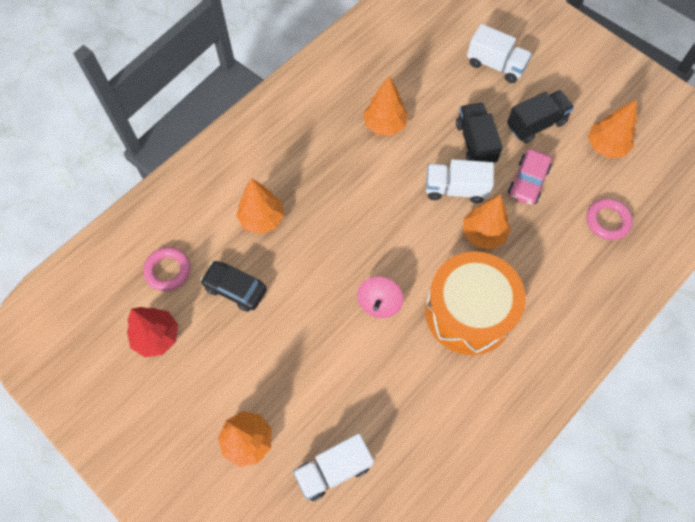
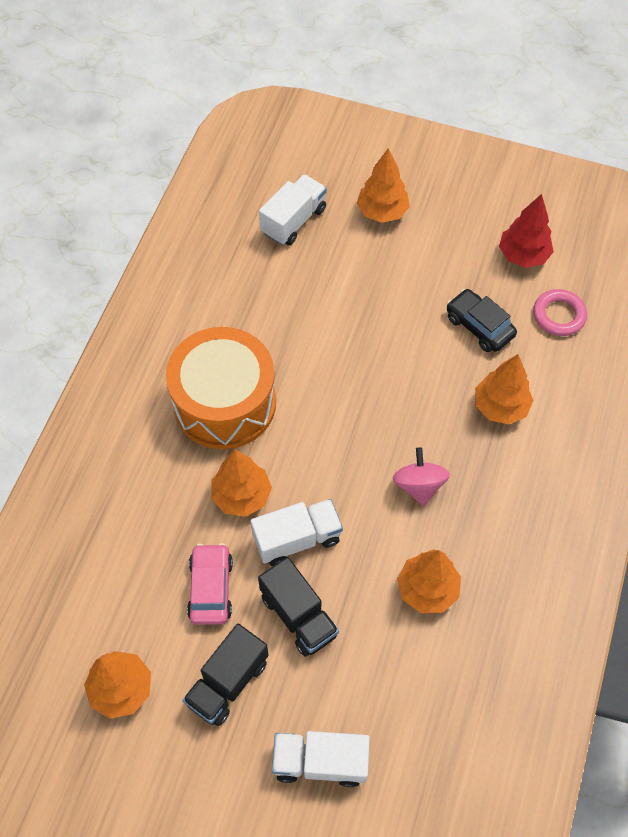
camera: 155 degrees right, 5 degrees down
(235, 289) = (479, 326): black car -> black car turned 135 degrees counterclockwise
(379, 303) = (324, 373): pink spinning top -> pink spinning top (419, 485)
(607, 221) = (95, 577): pink ring -> none

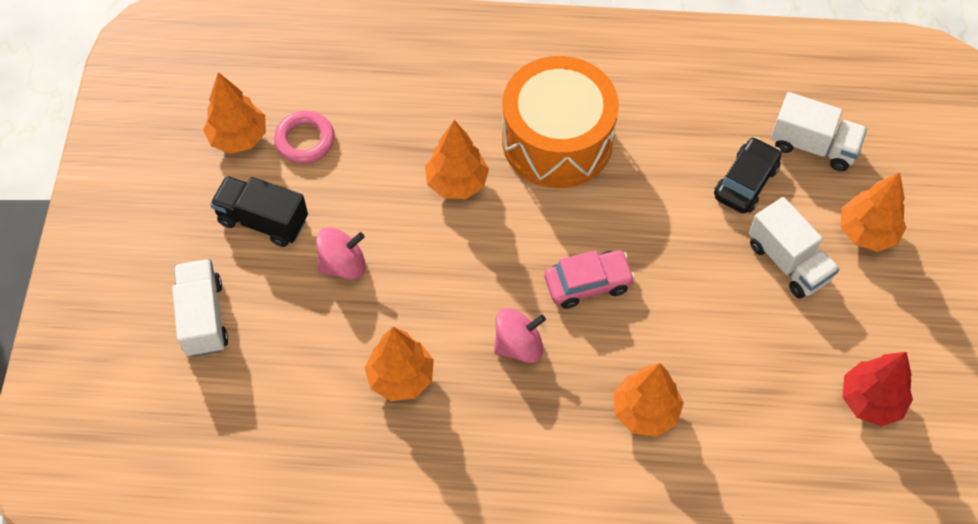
camera: 75 degrees right, 0 degrees up
(211, 588) = (352, 182): pink car -> pink car (588, 283)
(297, 539) = (424, 243): white truck -> white truck (788, 261)
(299, 615) = (343, 264): black truck -> pink spinning top
(479, 326) = (747, 369): black car -> black car (746, 182)
(558, 315) = (798, 457): pink ring -> pink ring (305, 140)

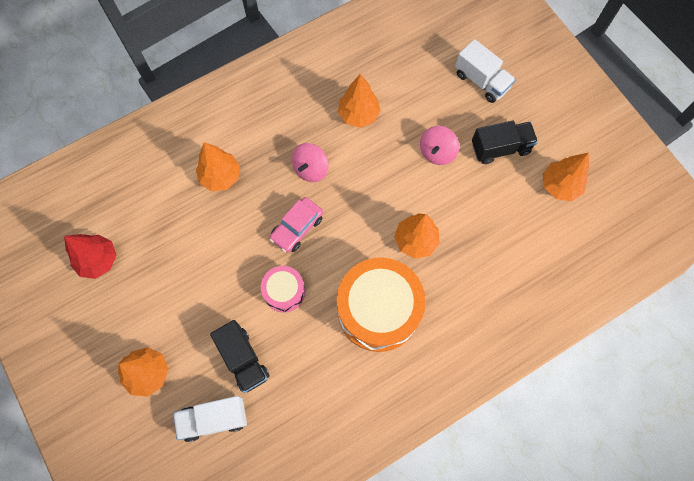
camera: 145 degrees right, 10 degrees up
(305, 140) = (522, 209): pink ring -> none
(652, 222) = (284, 292): none -> pink drum
(746, 182) = (243, 359): black car -> black truck
(788, 261) = (188, 319): white truck -> none

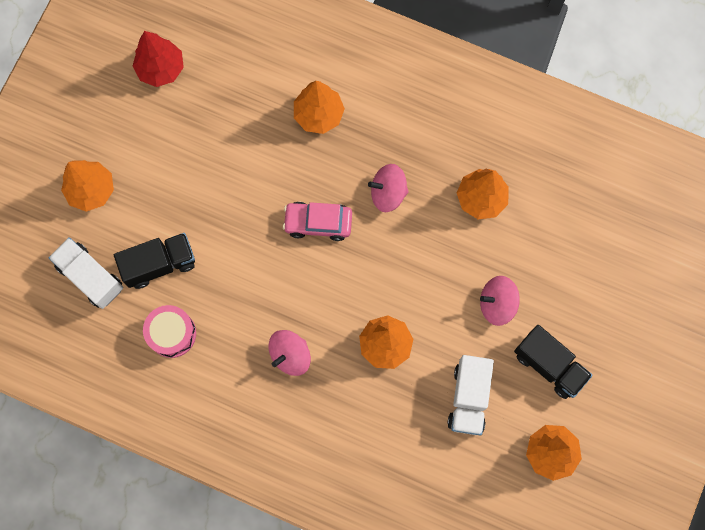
camera: 55 degrees right, 5 degrees up
(243, 359) = (159, 264): black truck -> black truck turned 135 degrees counterclockwise
(284, 292) = (247, 256): pink drum -> pink drum (172, 333)
(378, 310) = (290, 355): orange drum -> pink spinning top
(481, 81) = (614, 297): white truck -> white truck (468, 398)

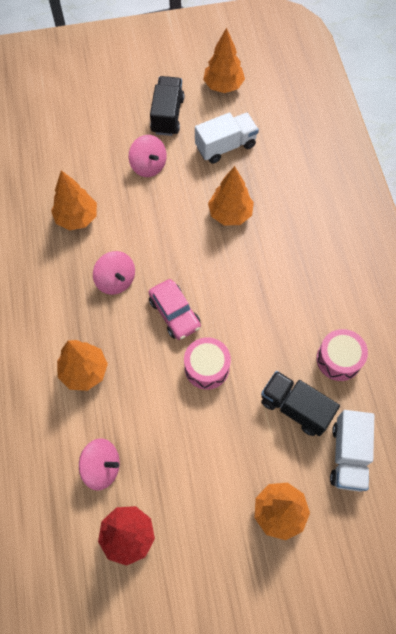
camera: 125 degrees left, 10 degrees down
(248, 216) = (206, 367): none -> pink drum
(290, 355) = (286, 268): pink spinning top -> pink spinning top (102, 467)

